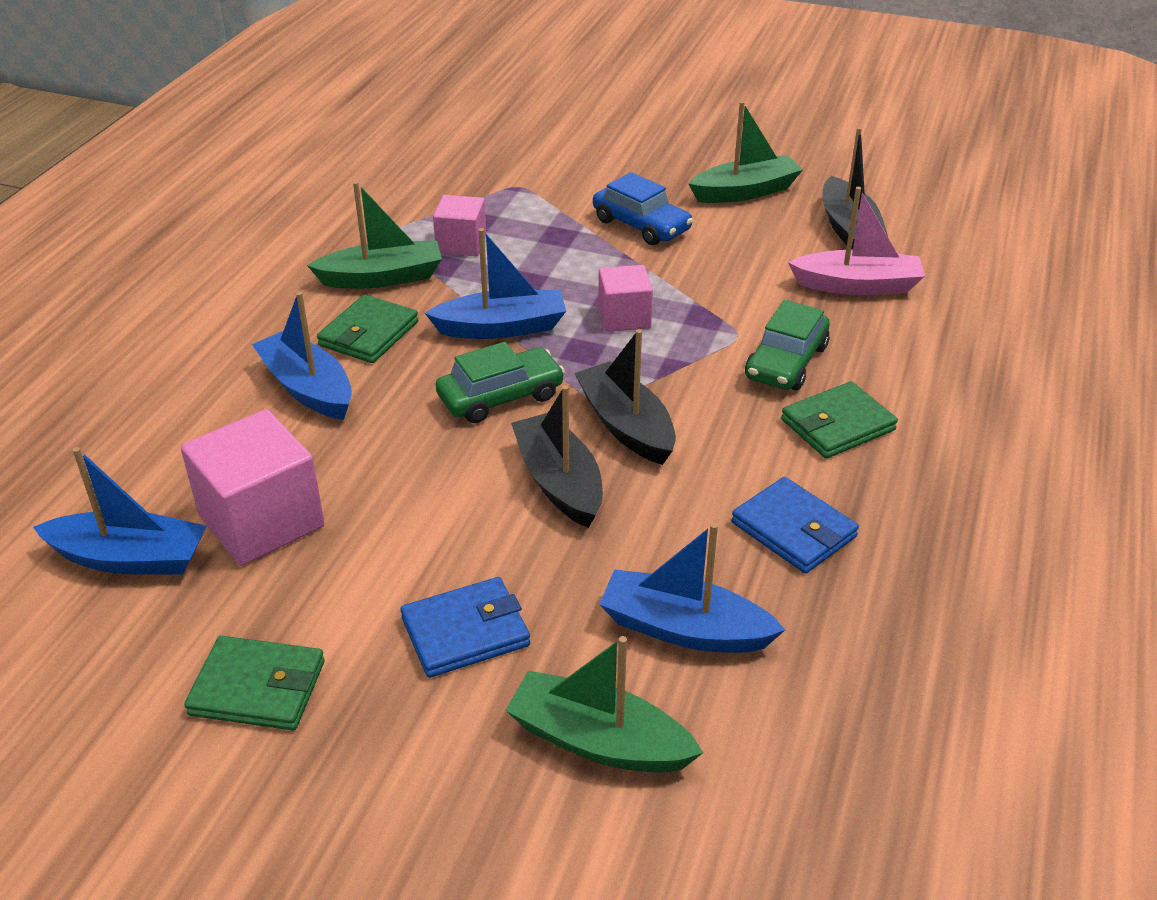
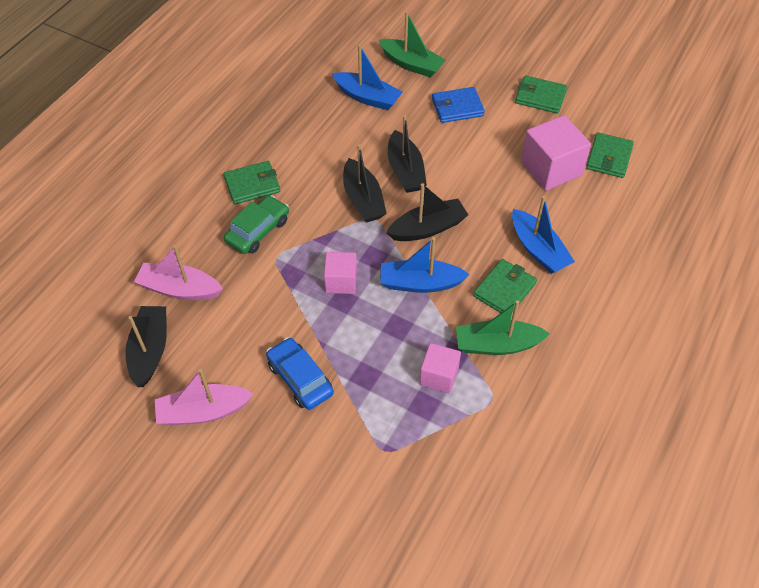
camera: 170 degrees left, 15 degrees up
(130, 558) = (609, 158): blue boat -> green wallet
(500, 397) = (427, 228): green car -> black boat
(745, 192) = (203, 411): green boat -> pink boat
(793, 530) = (303, 132): blue wallet -> none

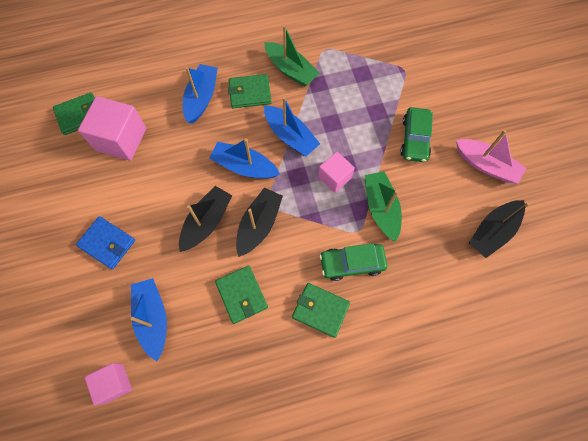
camera: 135 degrees left, 15 degrees up
(180, 289) = (442, 262): pink boat -> none
(300, 379) = (415, 139): blue car -> green car
(411, 64) = (81, 321): green boat -> green boat (381, 208)
(427, 228) = (244, 167): black boat -> blue boat
(439, 376) = (338, 80): pink cube -> pink cube (114, 383)
(540, 97) = (46, 198): green wallet -> green wallet (241, 295)

